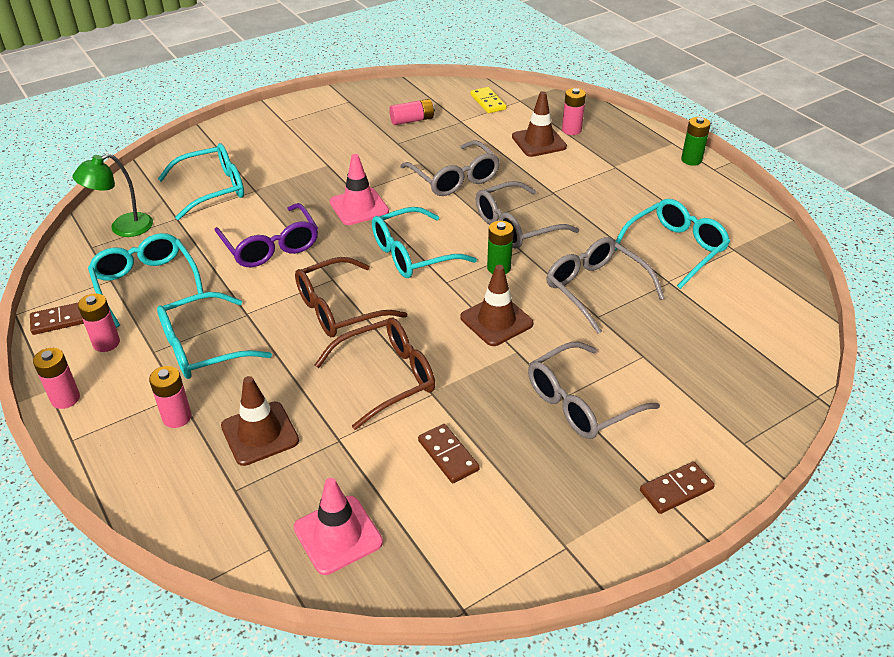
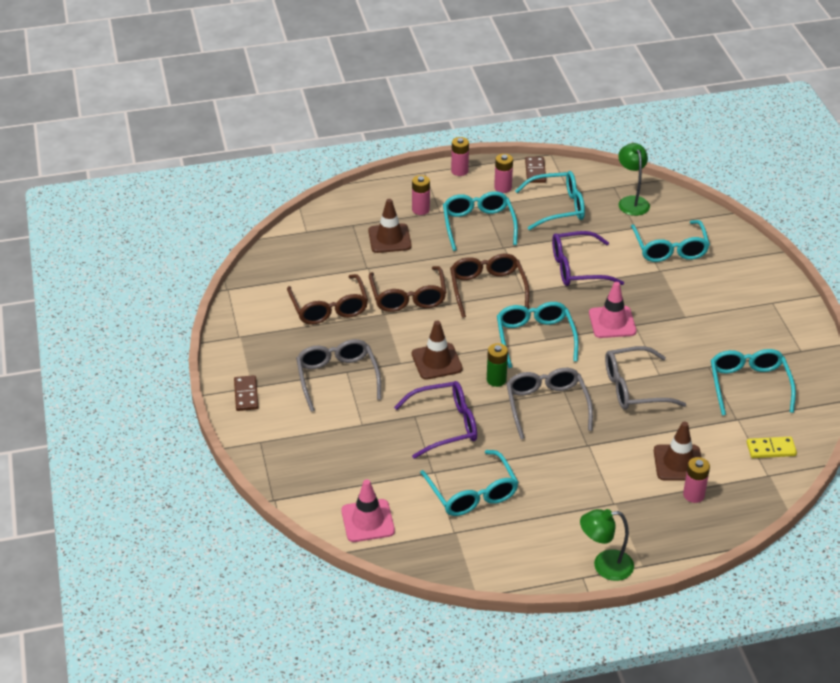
camera: 110 degrees right, 0 degrees up
(338, 535) = (300, 255): pink traffic cone -> pink traffic cone (368, 521)
(412, 120) = (749, 385): pink battery -> turquoise glasses
(448, 455) = (329, 308): brown domino -> brown glasses
(595, 289) = (445, 425): grey glasses -> purple glasses
(691, 160) = (604, 566): green battery -> green lamp

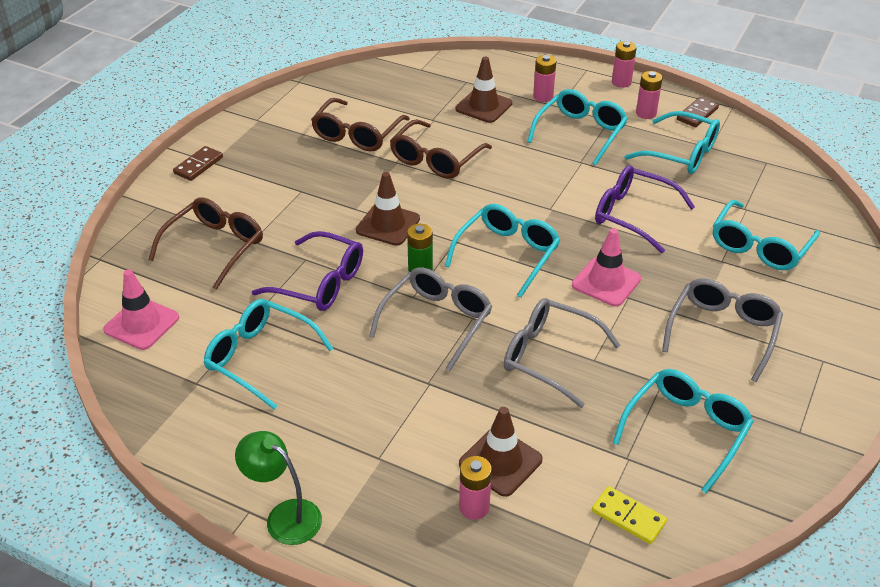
camera: 40 degrees right, 0 degrees up
(337, 378) = (286, 192): grey glasses -> grey glasses (722, 332)
(472, 493) = (260, 358): turquoise glasses -> turquoise glasses turned 105 degrees clockwise
(487, 289) = (518, 189): brown glasses -> brown glasses (215, 247)
(631, 201) = (770, 184): green lamp -> none

